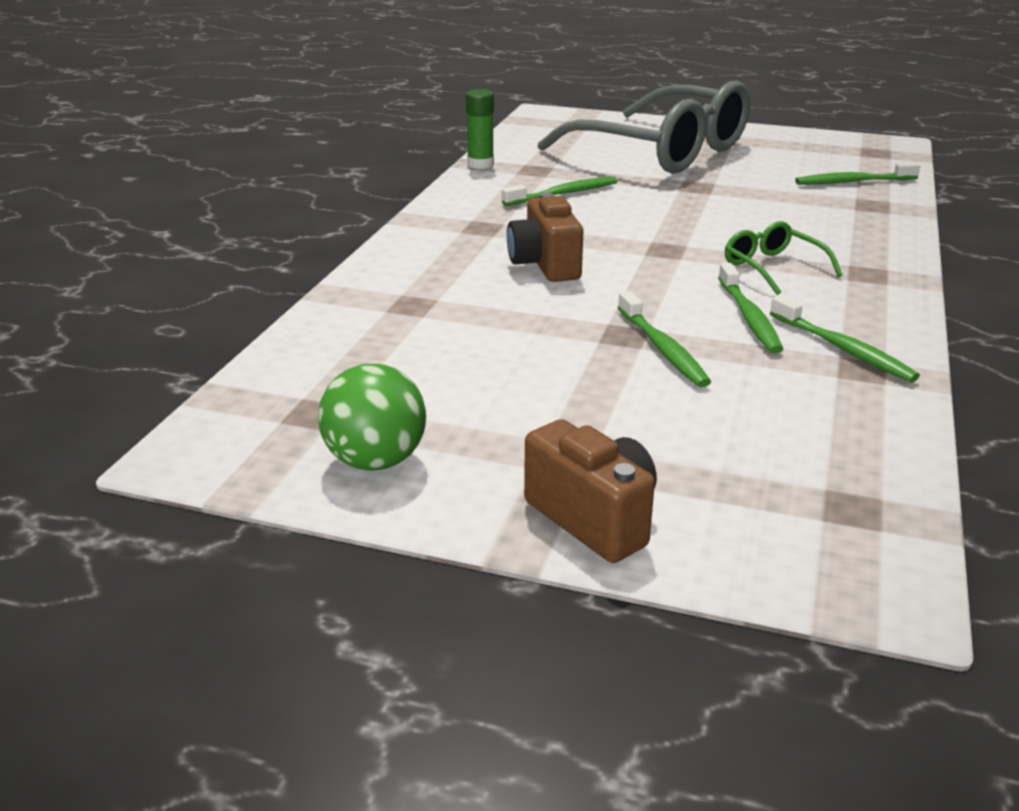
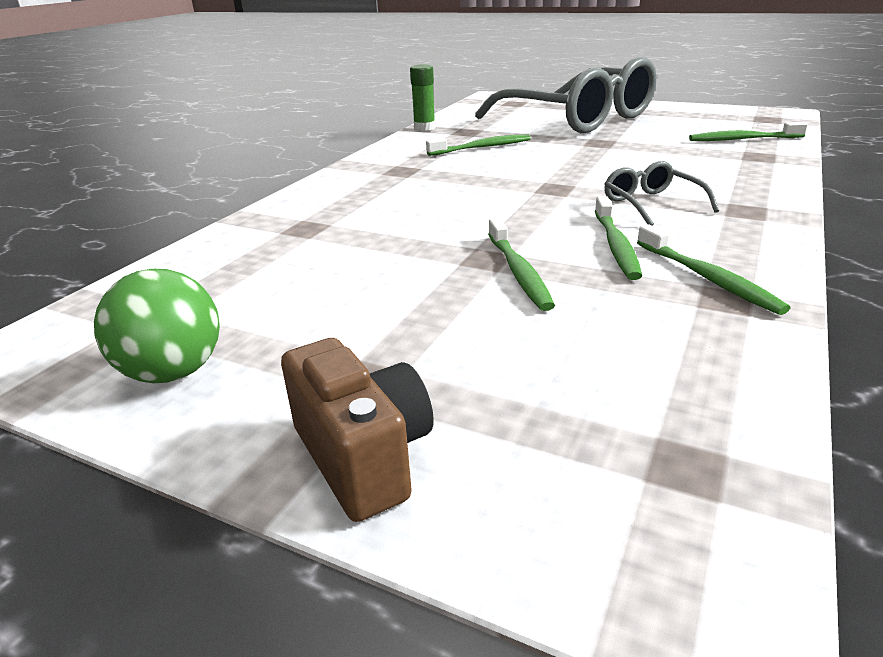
camera: 10 degrees right, 0 degrees up
(545, 265) = (440, 199): brown camera -> none
(773, 268) = (651, 204): green glasses -> grey glasses

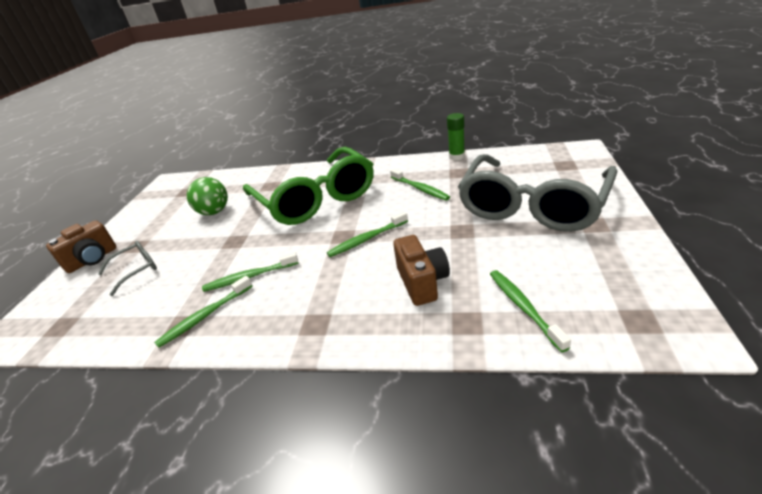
camera: 75 degrees right, 5 degrees up
(173, 372) = (150, 210): green ball -> green ball (214, 212)
(419, 197) = (315, 198): none -> green glasses
(519, 272) = (217, 254): green toothbrush -> green toothbrush (367, 239)
(651, 204) = (319, 279): grey glasses -> grey glasses (136, 270)
(687, 163) = (422, 282): none -> brown camera

